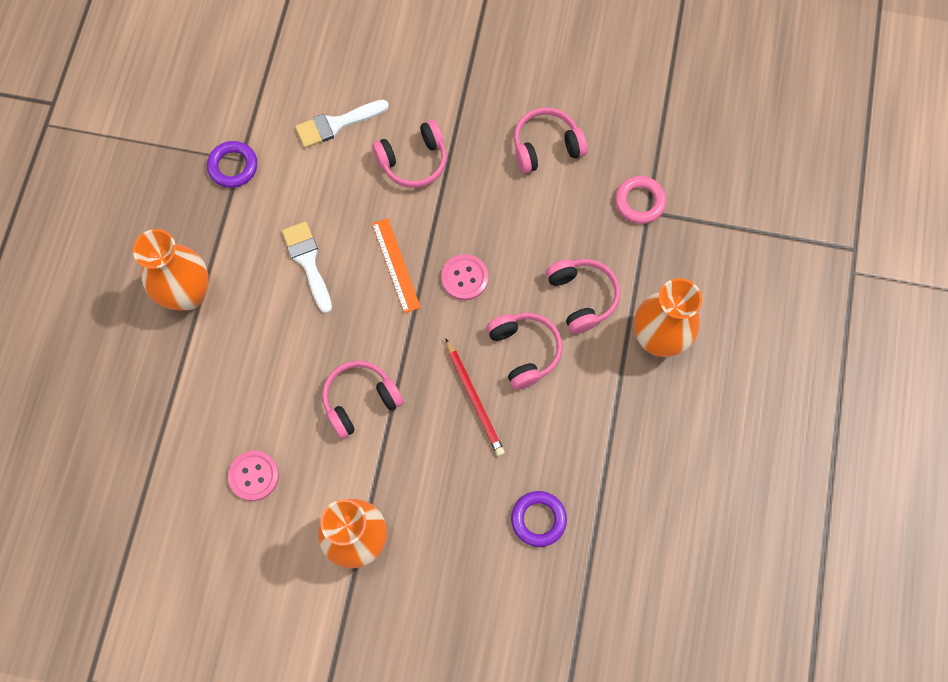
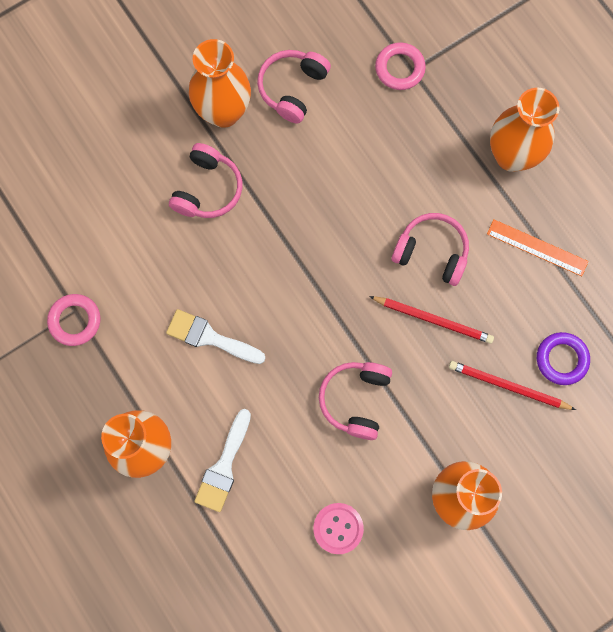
camera: 45 degrees left, 5 degrees up
(233, 166) = (75, 321): purple ring -> pink ring
(337, 124) = (120, 214): white brush -> white brush (224, 466)
(396, 265) = (276, 278): orange ruler -> orange ruler (537, 247)
(464, 278) = (335, 240): pink button -> none
(478, 499) = (508, 386): none -> red pencil
(480, 119) = (223, 112): none -> orange vase
(581, 297) = (431, 176): pink headphones -> none

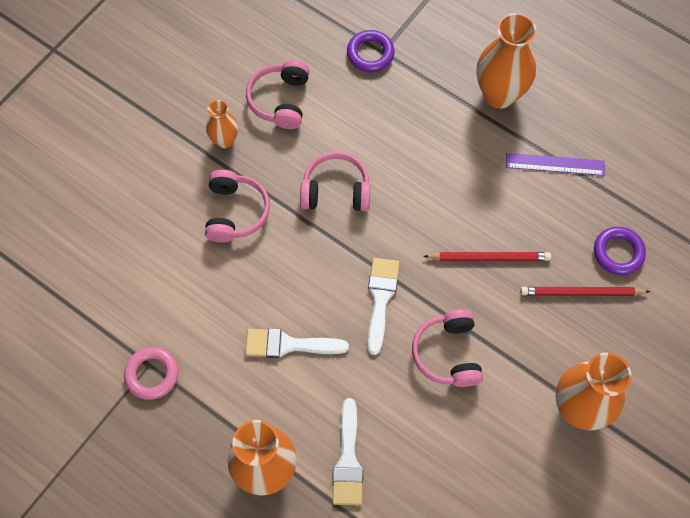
camera: 20 degrees left, 10 degrees down
(223, 112) = (224, 140): orange vase -> orange vase, size x0.54
(313, 324) = (380, 299): none -> white brush
(338, 528) = (480, 478): pink button -> none
(399, 68) = (370, 53): pink ring -> purple ring
(431, 252) = (463, 199): pink headphones -> pink headphones (336, 191)
(537, 247) = (555, 164): orange ruler -> purple ruler

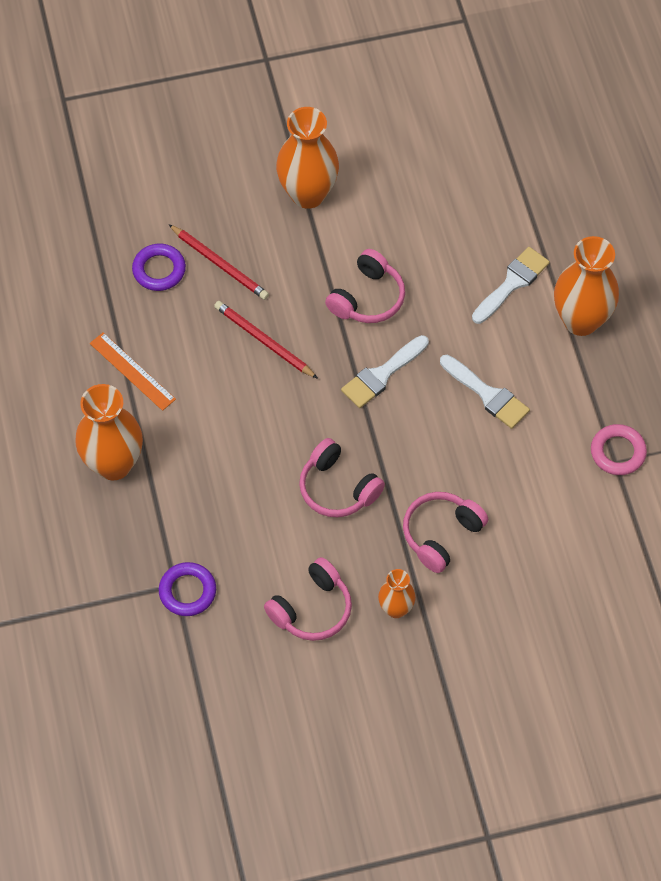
camera: 140 degrees left, 5 degrees down
(555, 164) = (132, 371): purple ruler -> orange ruler

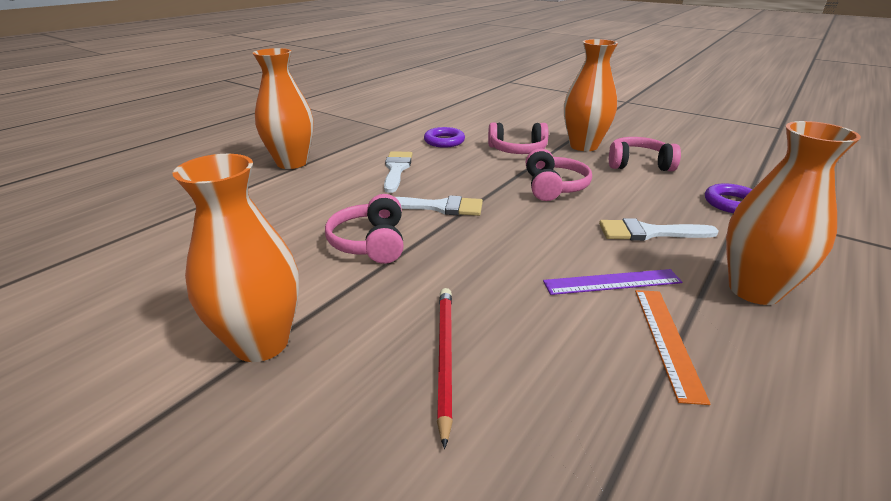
camera: 130 degrees left, 30 degrees down
(159, 270) = (523, 411): purple ring -> purple ring (444, 141)
(194, 396) = (612, 282): none -> purple ruler
(264, 341) = (494, 273): red pencil -> none
(367, 298) = (371, 242): pink headphones -> pink headphones turned 90 degrees counterclockwise
(396, 608) = (583, 146): orange vase -> orange vase, size x1.85
(512, 283) = (281, 192): white brush -> white brush (649, 232)
(617, 452) = (382, 130): pink ring -> none

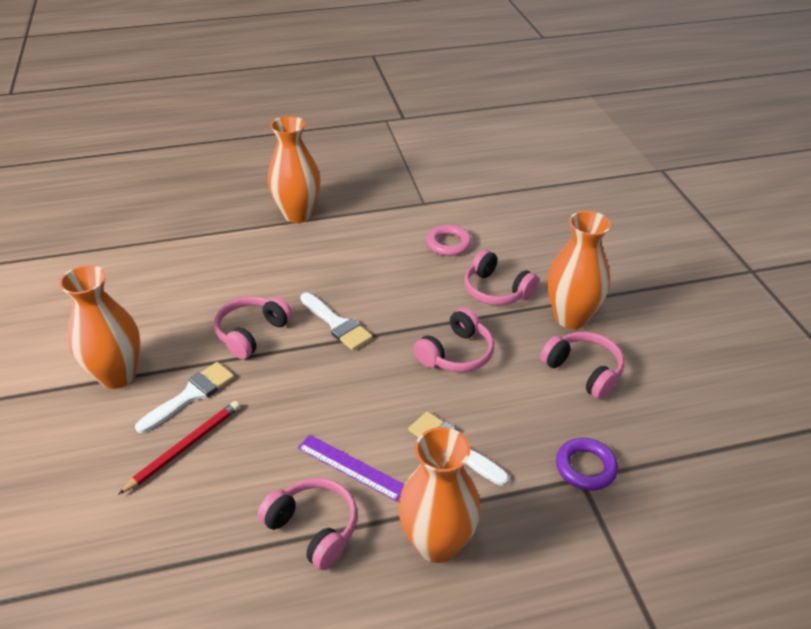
camera: 40 degrees right, 10 degrees up
(396, 169) = (362, 263): white brush -> white brush (190, 395)
(444, 141) = (448, 244): purple ring -> pink ring
(667, 340) = (313, 528): orange ruler -> pink headphones

